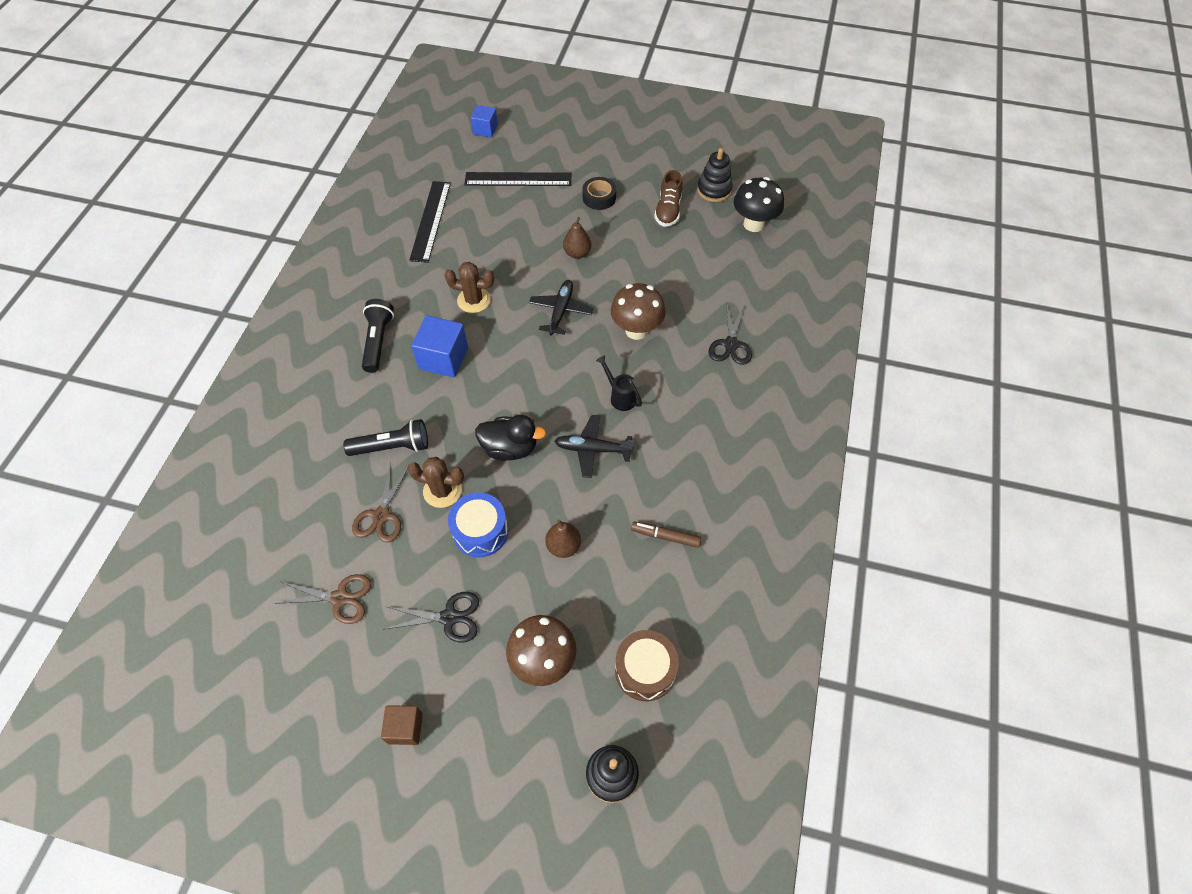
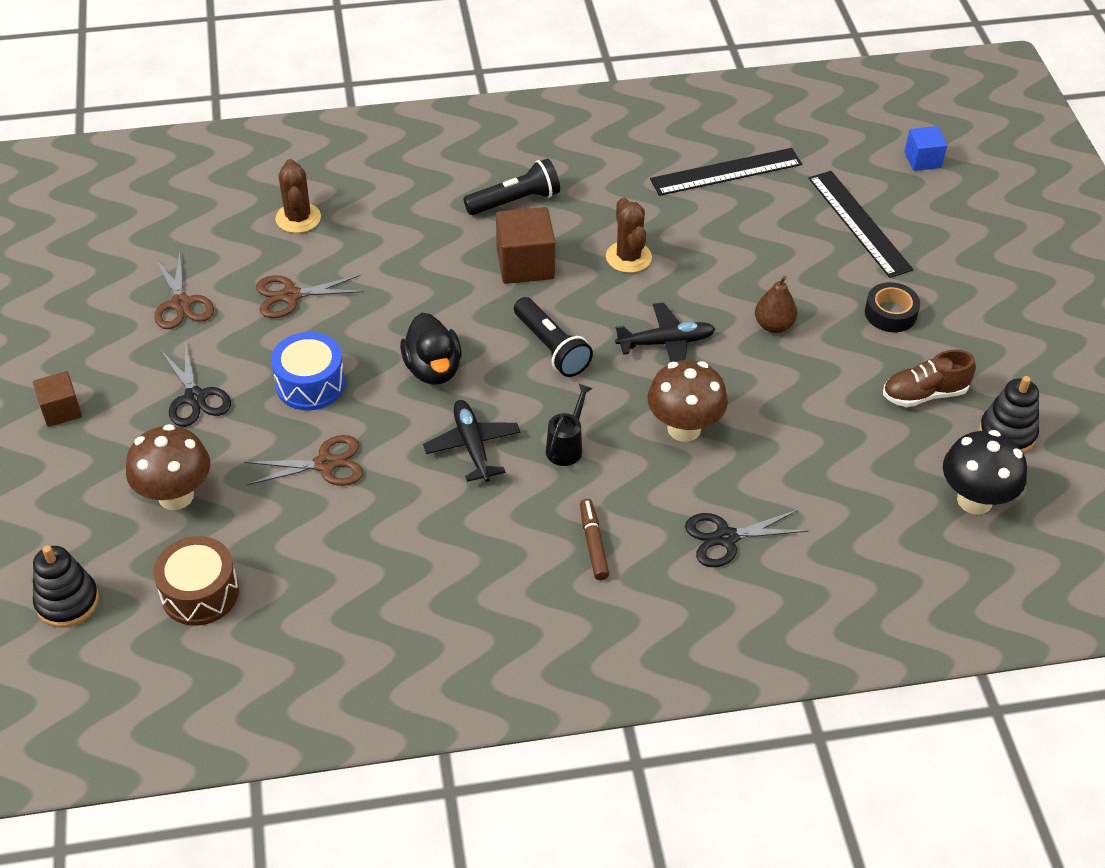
camera: 65 degrees right, 10 degrees down
(392, 447) = (380, 270): black flashlight -> black flashlight (551, 347)
(442, 490) = (346, 332): brown cactus -> brown cactus (298, 218)
(443, 358) = (525, 264): blue cube -> brown cube
(563, 546) = (325, 464): brown pear -> brown scissors
(665, 536) = (384, 558): brown marker -> brown marker (593, 544)

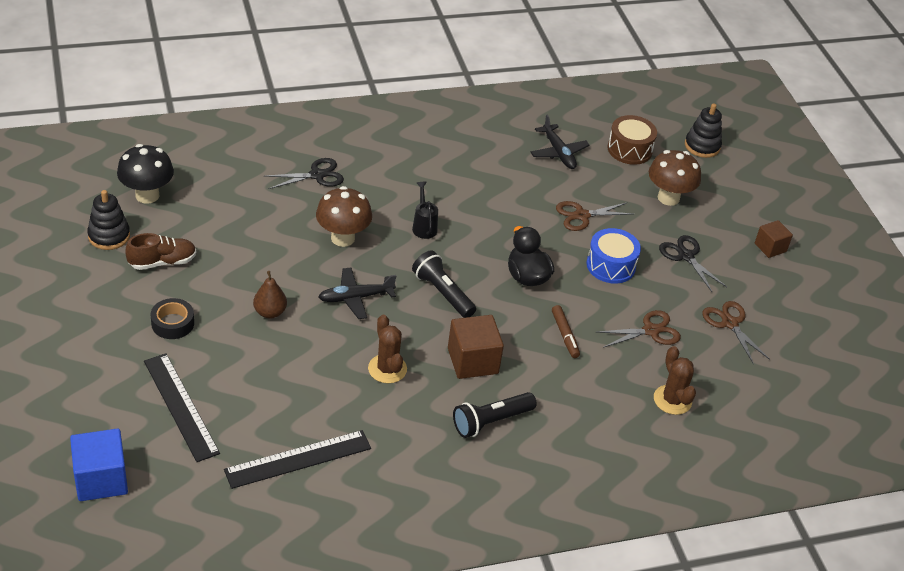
camera: 170 degrees right, 5 degrees down
(472, 446) = (487, 226): black plane -> black plane (558, 152)
(566, 446) = (424, 226): black watering can -> black watering can turned 150 degrees clockwise
(593, 544) = (401, 172): brown marker -> brown marker (565, 335)
(922, 160) = (101, 479): blue cube -> blue cube, size x1.62

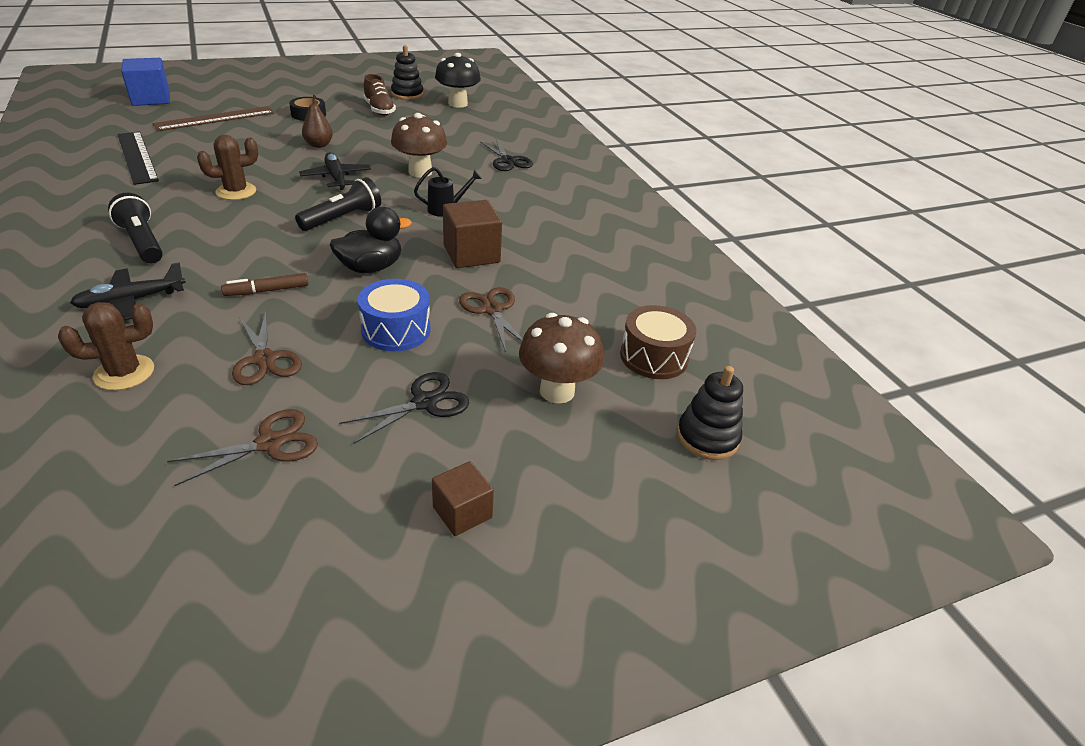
camera: 85 degrees right, 5 degrees down
(180, 406) = (215, 118): black ruler -> brown ruler
(473, 361) = (236, 233): brown cube -> brown cube (471, 254)
(558, 152) = (613, 295): black plane -> black plane (131, 301)

